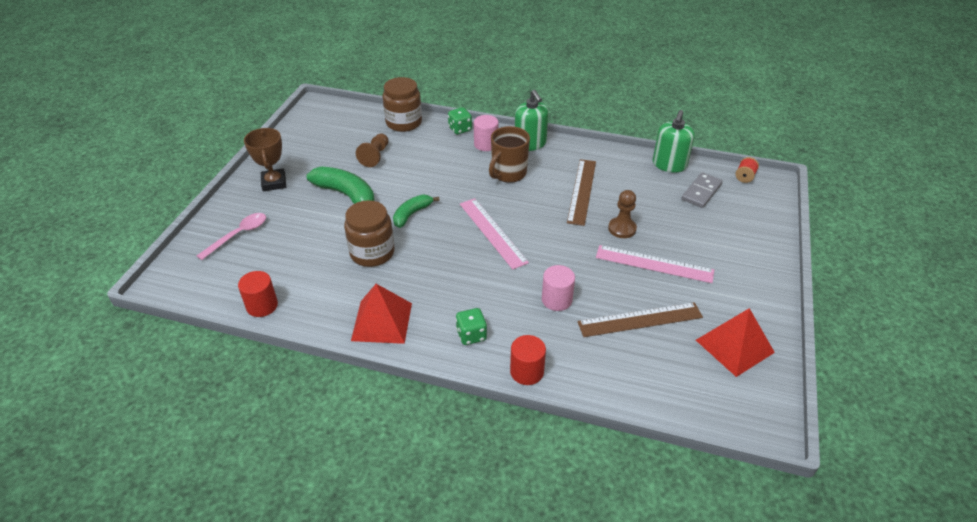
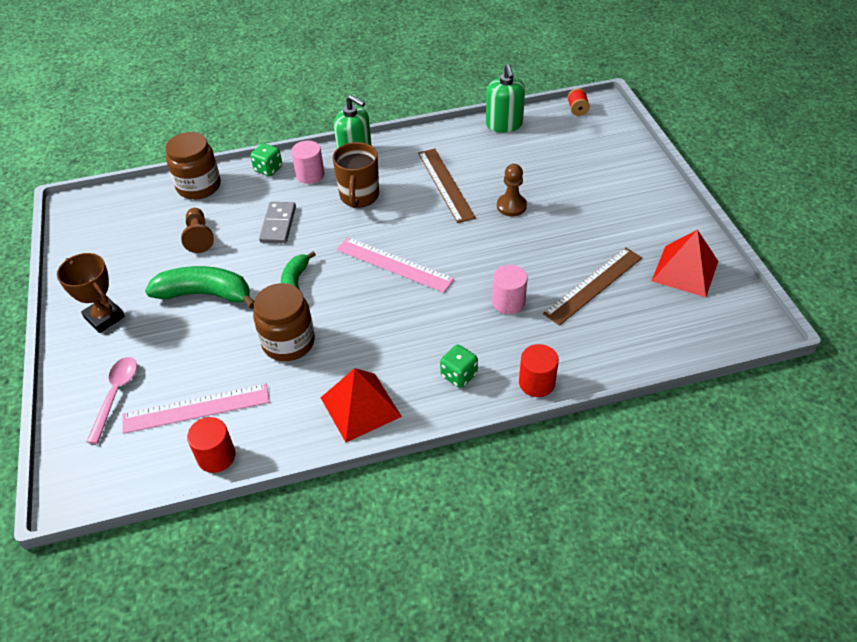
camera: 30 degrees left, 5 degrees up
(654, 264) = (565, 227): pink ruler -> pink ruler (196, 408)
(701, 192) = (552, 140): grey domino -> grey domino (278, 224)

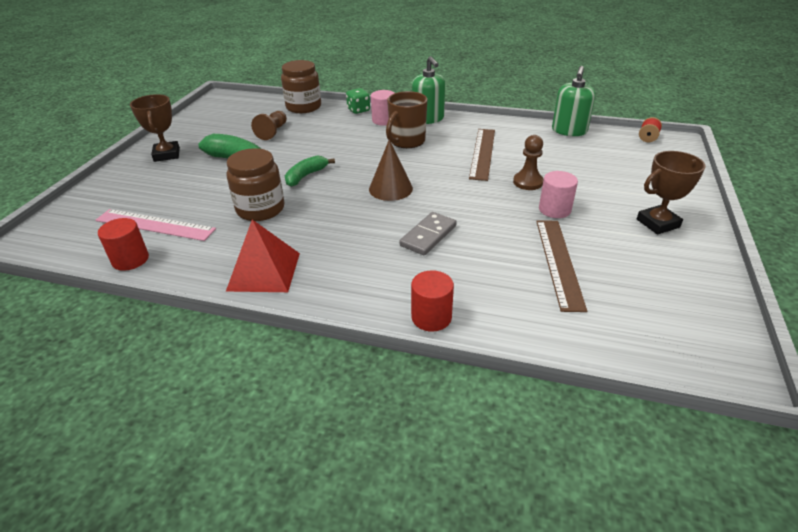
camera: 30 degrees right, 10 degrees down
(116, 395) = (119, 198): pink spoon -> none
(278, 224) = (331, 140): grey domino -> grey domino (428, 236)
(394, 264) = (390, 188): pink ruler -> brown cone
(458, 375) = (366, 282): green dice -> none
(508, 302) = (462, 246): pink cylinder -> pink cylinder (554, 209)
(593, 285) = (558, 262): brown ruler -> brown ruler turned 75 degrees counterclockwise
(641, 212) = (657, 223): none -> brown trophy
(685, 271) = (672, 285): red pyramid -> none

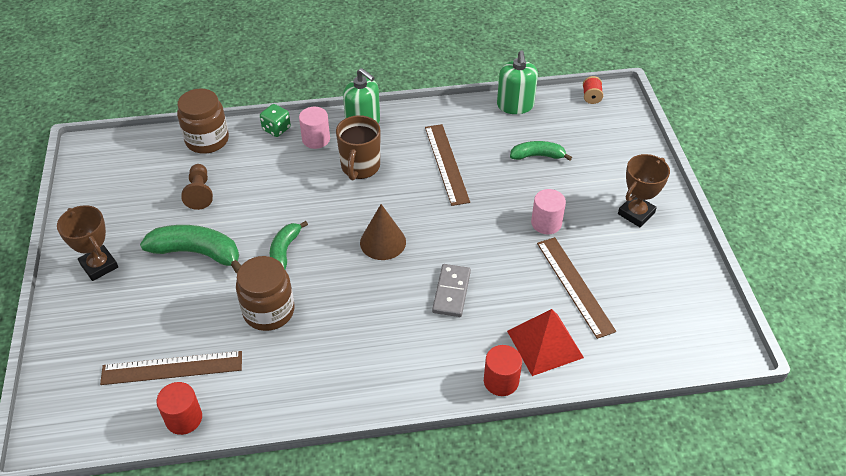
camera: 25 degrees left, 10 degrees up
(155, 225) = (172, 368): pink ruler -> brown ruler
(264, 271) = (327, 385): red pyramid -> red pyramid (545, 344)
(528, 182) = (507, 193): brown pawn -> none
(572, 164) = (537, 156): none -> green banana

